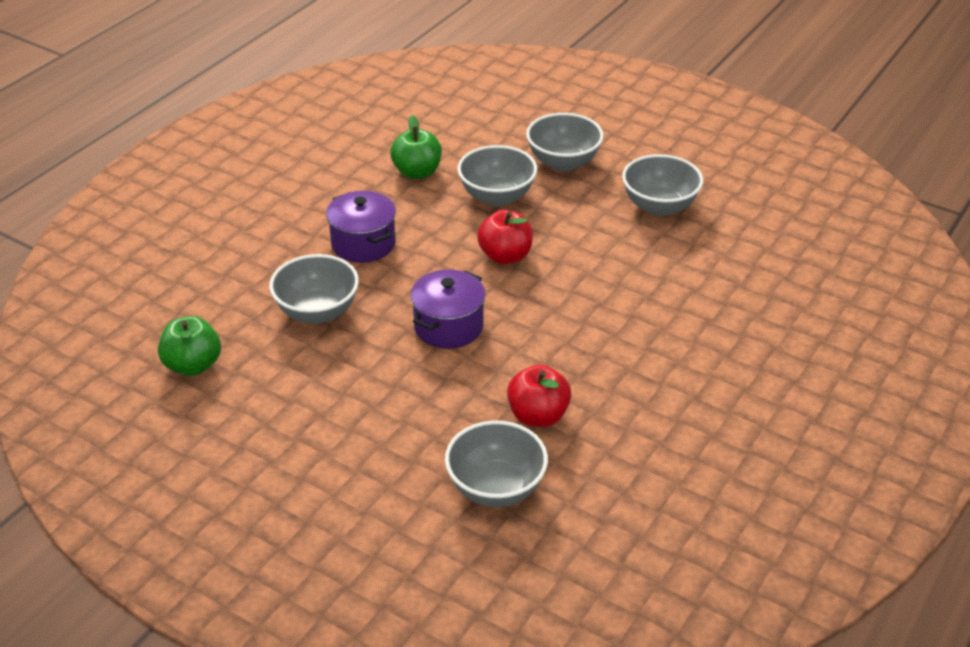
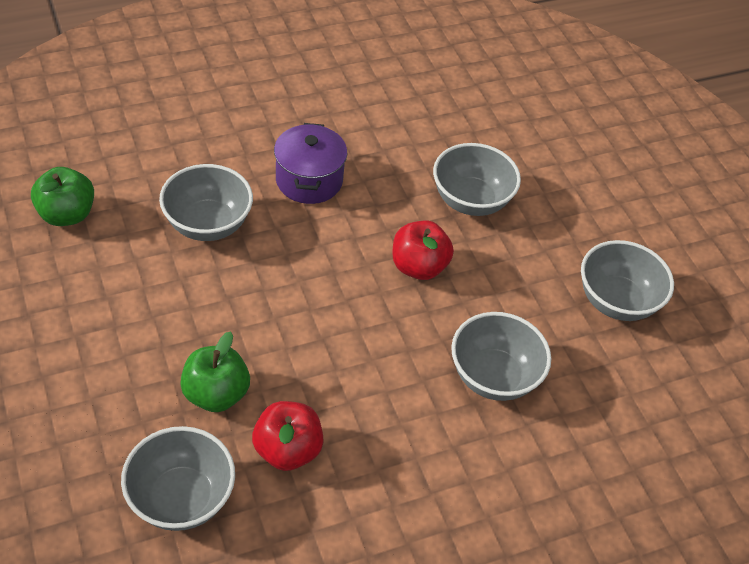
camera: 30 degrees right, 10 degrees up
(417, 172) = (423, 135): green apple -> green apple (216, 394)
(448, 326) = (300, 307): purple pot -> none
(563, 162) = (568, 200): grey bowl -> grey bowl (493, 376)

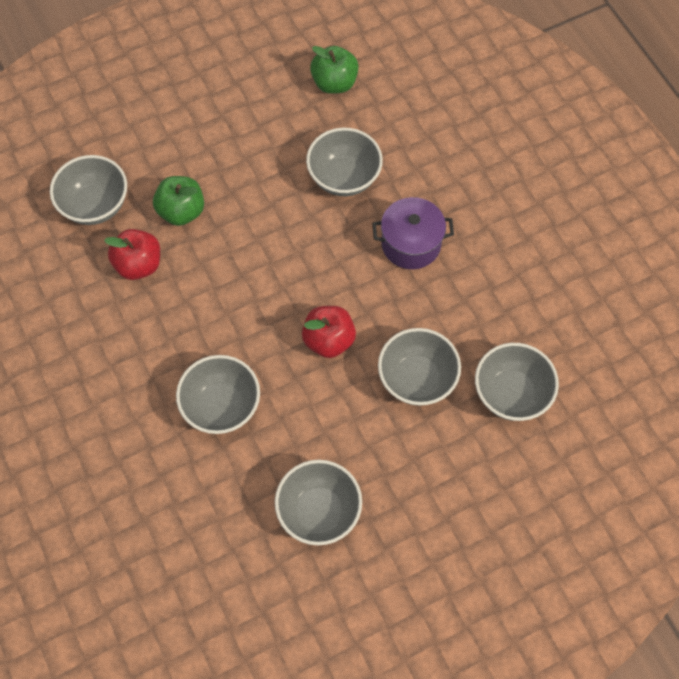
camera: 90 degrees right, 15 degrees up
(491, 134) = (511, 394): none -> grey bowl

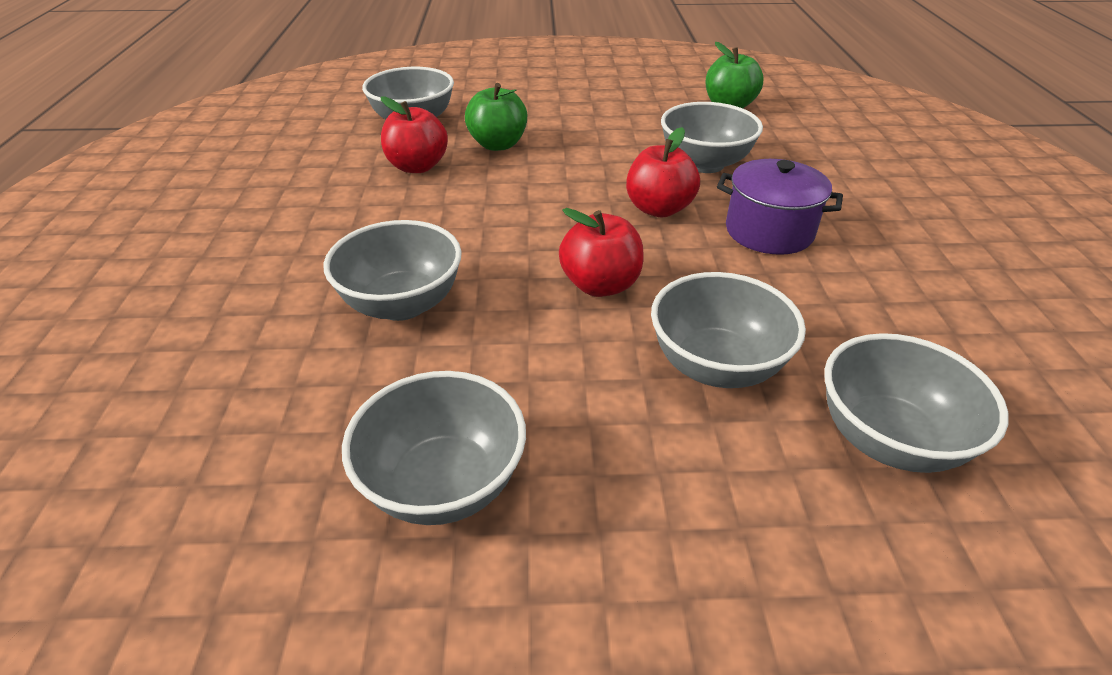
camera: 25 degrees right, 25 degrees down
(333, 247) = (658, 209): none -> red apple

